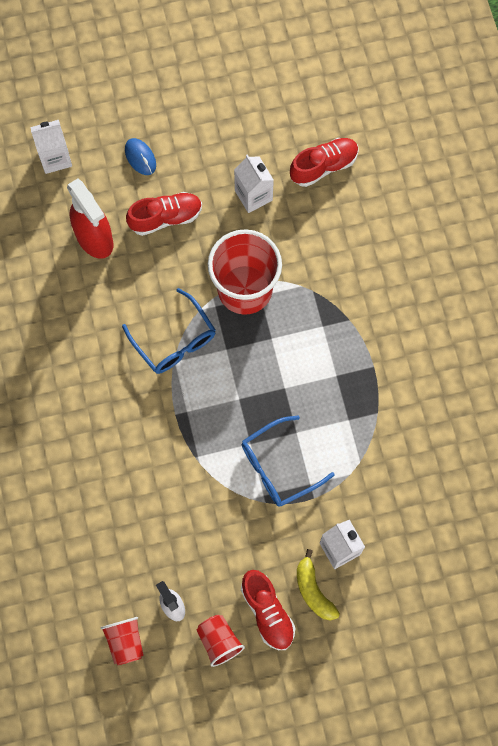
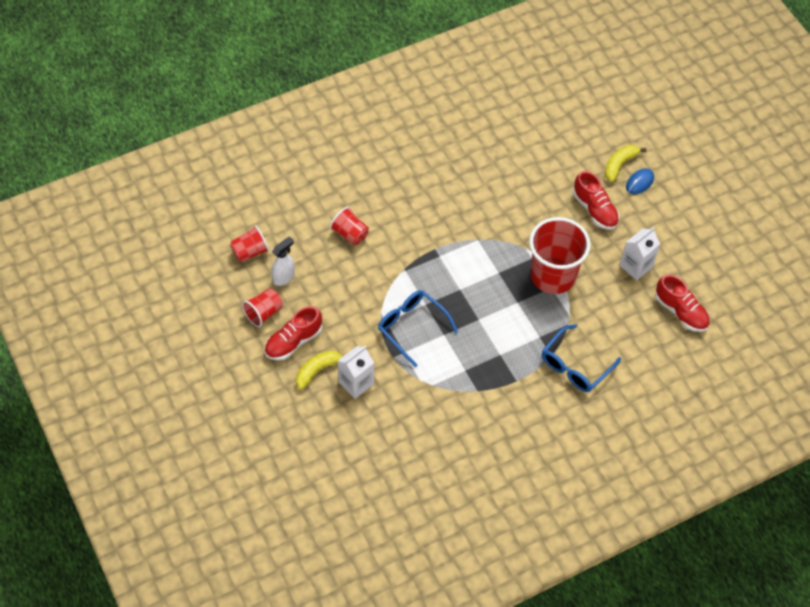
camera: 75 degrees right, 15 degrees down
(55, 158) = (618, 127): white carton -> none
(95, 239) = (560, 167): red spray bottle -> none
(109, 172) = (619, 165): none -> yellow banana
(129, 511) = (350, 234): none -> red cup
(174, 340) = (495, 236): blue glasses -> blue glasses (575, 366)

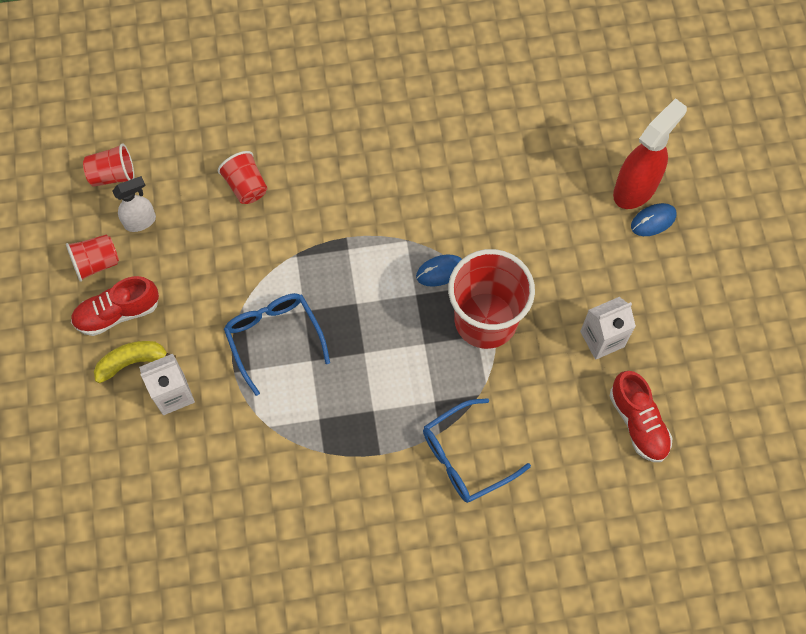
camera: 20 degrees right, 10 degrees up
(509, 253) = (440, 271): none -> blue mouse
(594, 209) = (577, 242): red shoe -> none
(619, 165) = (635, 188): yellow banana -> red spray bottle

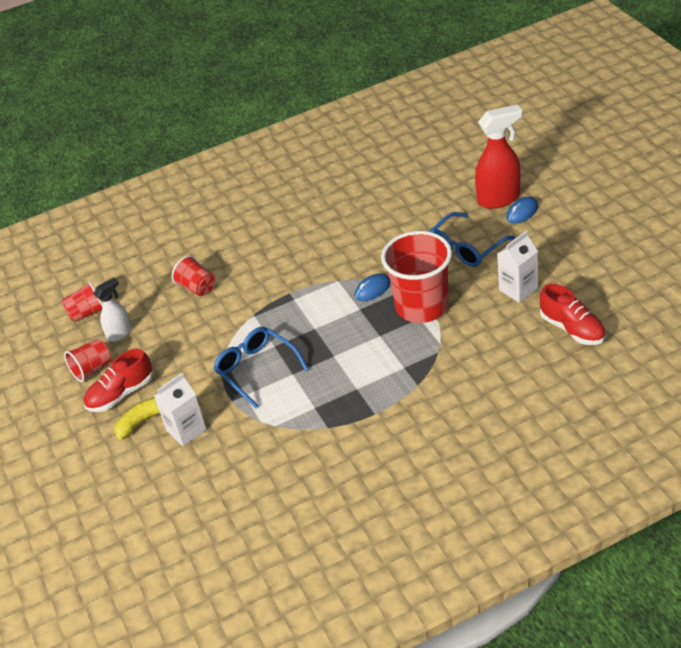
camera: 10 degrees left, 25 degrees down
(465, 457) = (445, 393): blue glasses -> blue glasses (466, 248)
(635, 188) = (499, 199): red spray bottle -> red spray bottle turned 45 degrees clockwise

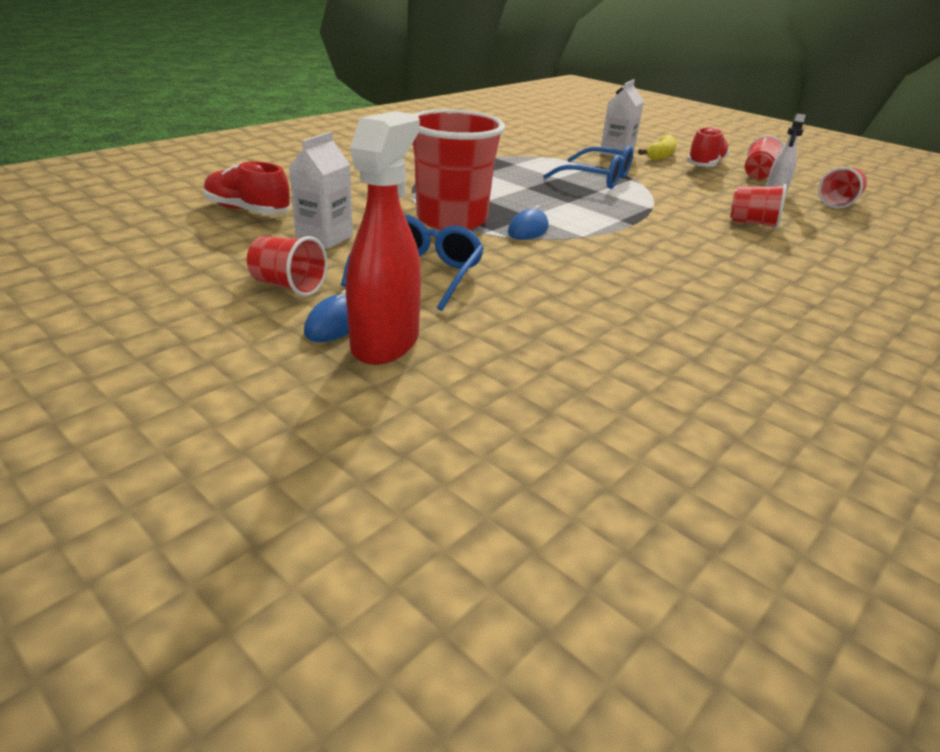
camera: 150 degrees right, 10 degrees down
(499, 199) = (386, 342): red spray bottle -> red spray bottle turned 150 degrees clockwise
(544, 242) = (288, 286): none -> red cup

